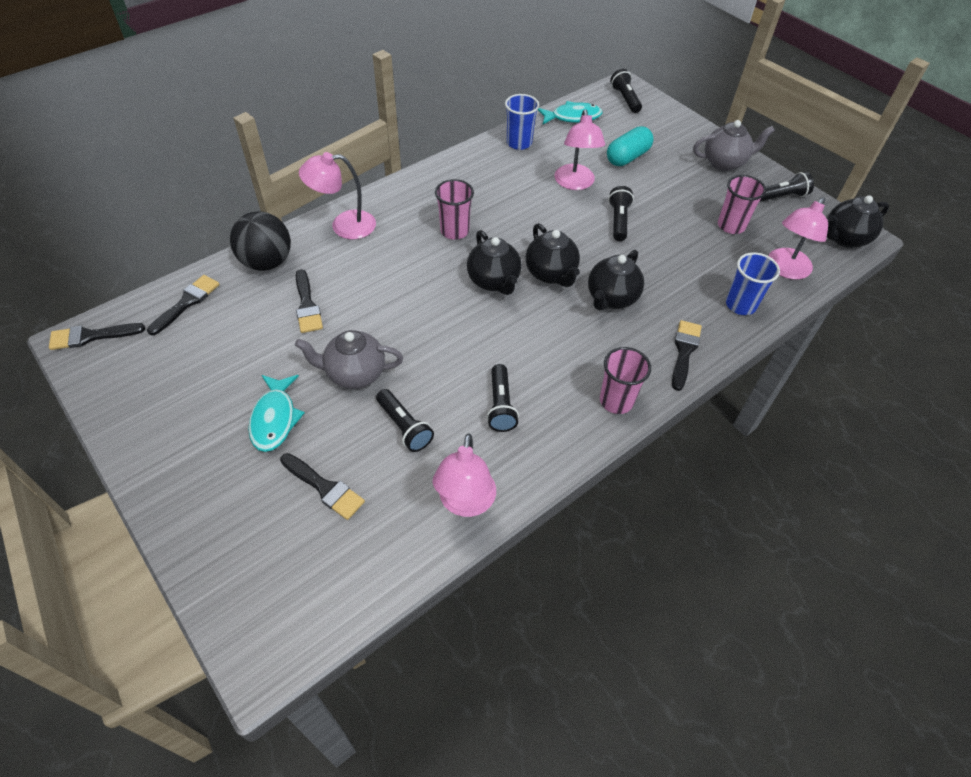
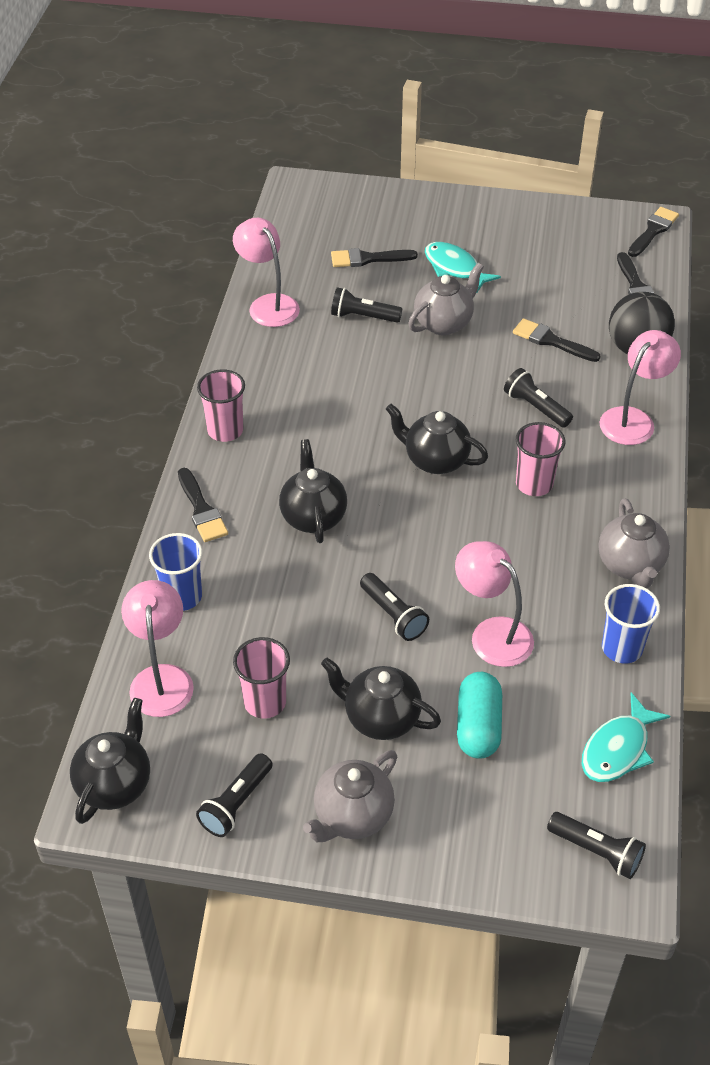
camera: 140 degrees right, 5 degrees down
(464, 167) = (630, 566): none -> grey teapot
(501, 405) = (311, 371): black flashlight -> black flashlight (535, 407)
(551, 274) = (394, 503): black teapot -> black teapot (380, 718)

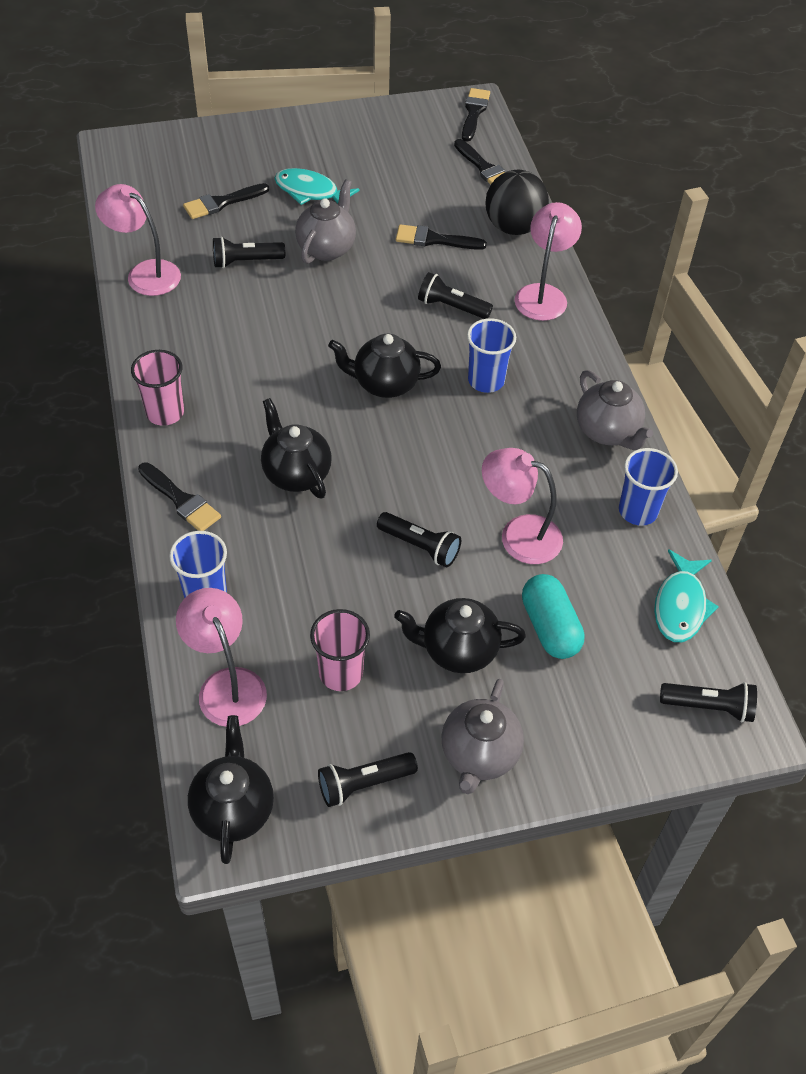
camera: 25 degrees left, 5 degrees up
(236, 804) = (363, 784): black flashlight -> black flashlight turned 60 degrees clockwise
(534, 484) = (486, 380): pink cup -> blue cup

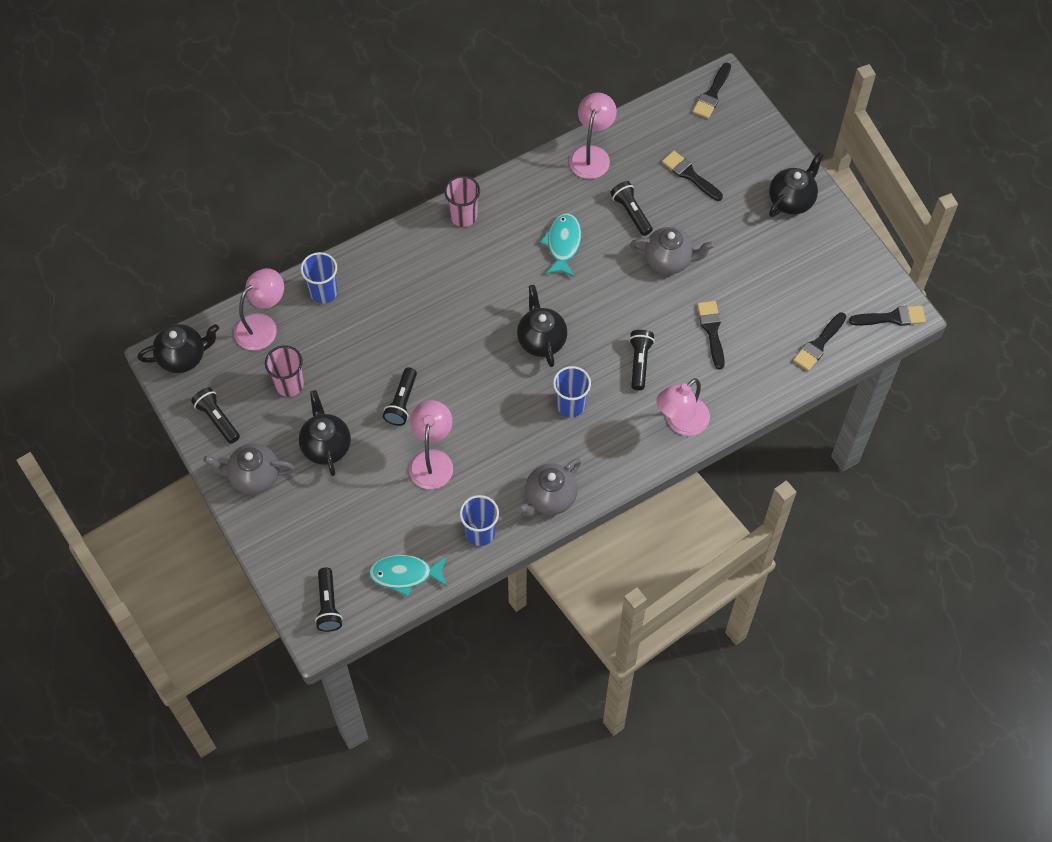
camera: 75 degrees right, 10 degrees up
(181, 500) = (392, 252): black brush -> black brush (712, 94)
(296, 474) = (438, 310): black teapot -> black teapot (791, 200)
(310, 192) = (730, 229): turquoise fish -> turquoise fish (563, 244)
(513, 227) = (752, 383): black ball -> none
(543, 294) = (681, 423): pink lamp -> pink lamp turned 135 degrees clockwise
(550, 627) = (361, 496): turquoise capsule -> none

